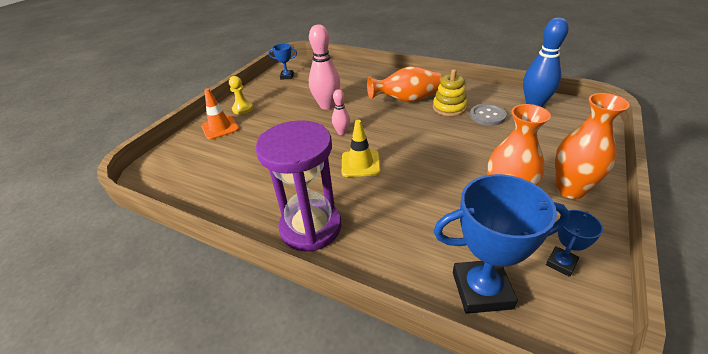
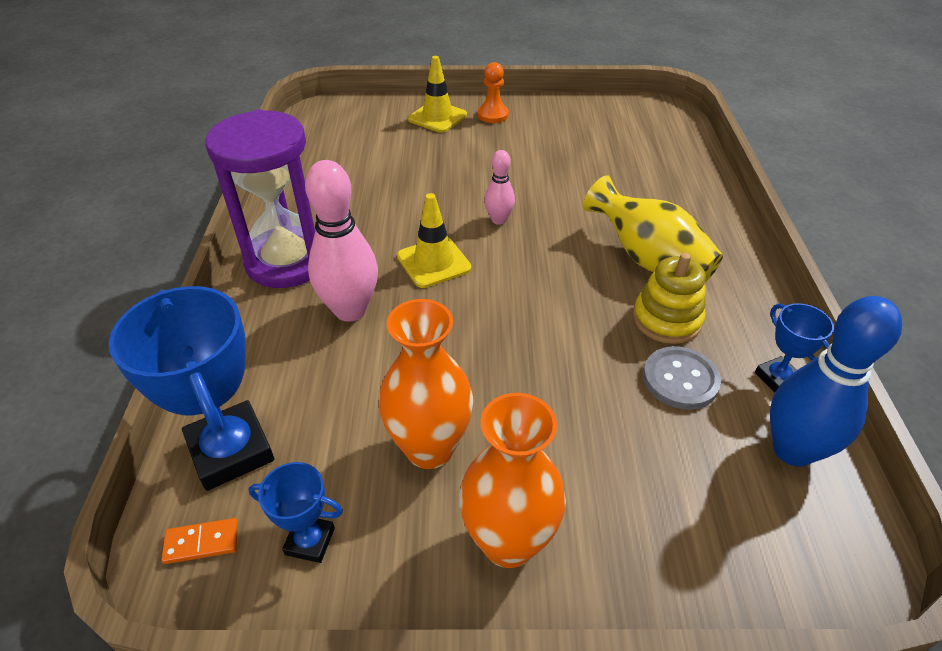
camera: 60 degrees right, 5 degrees up
(220, 128) = (437, 117): orange traffic cone -> yellow traffic cone
(242, 109) = (493, 115): yellow pawn -> orange pawn
(287, 76) = (609, 116): blue trophy -> blue trophy (777, 378)
(327, 105) = (559, 181): pink bowling pin -> pink bowling pin (350, 310)
(407, 100) = (648, 260): orange vase -> yellow vase
(555, 318) = (202, 542): none -> orange domino

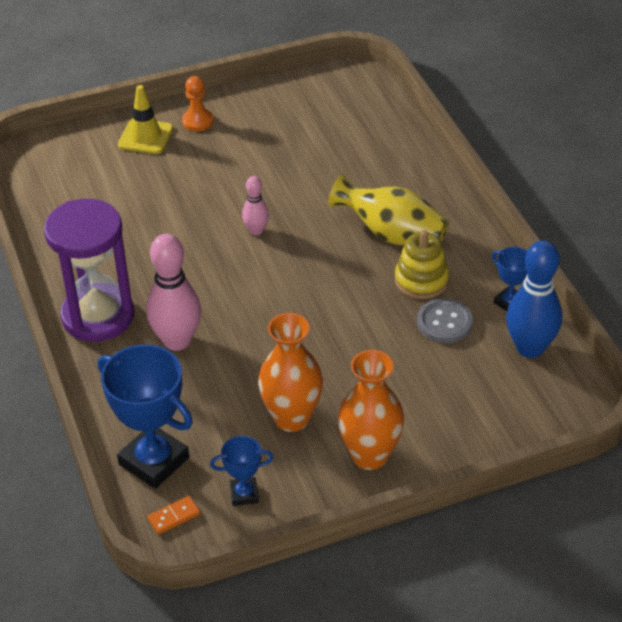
camera: 20 degrees left, 0 degrees up
(434, 262) = (221, 283): yellow traffic cone -> none

